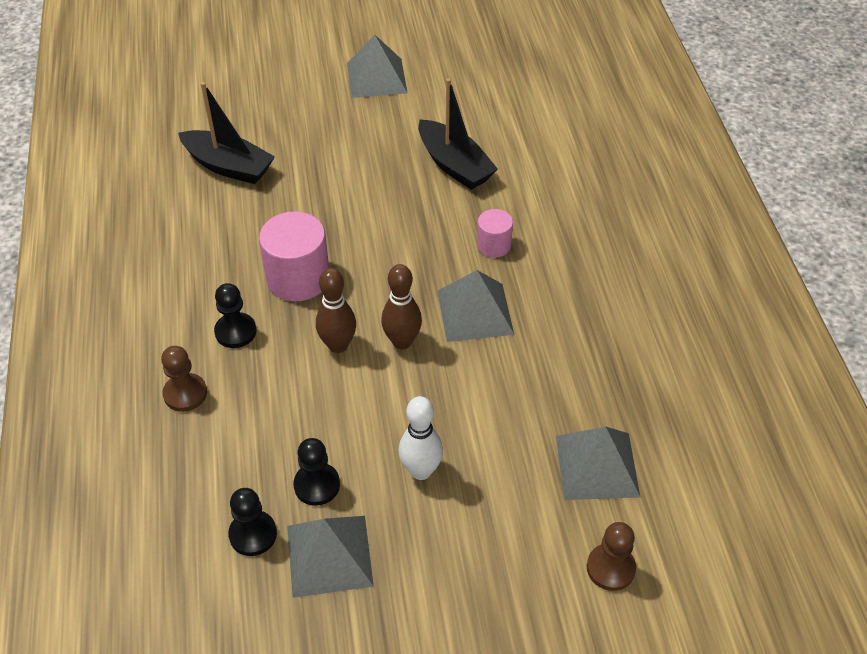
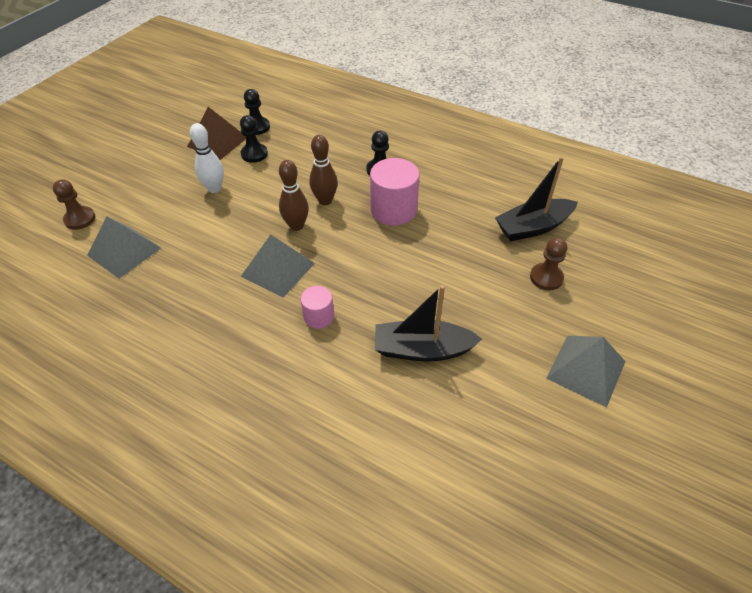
camera: 130 degrees right, 0 degrees up
(185, 393) = (358, 139): brown pawn -> brown pawn (546, 278)
(329, 555) = (217, 142): grey pyramid -> brown pyramid

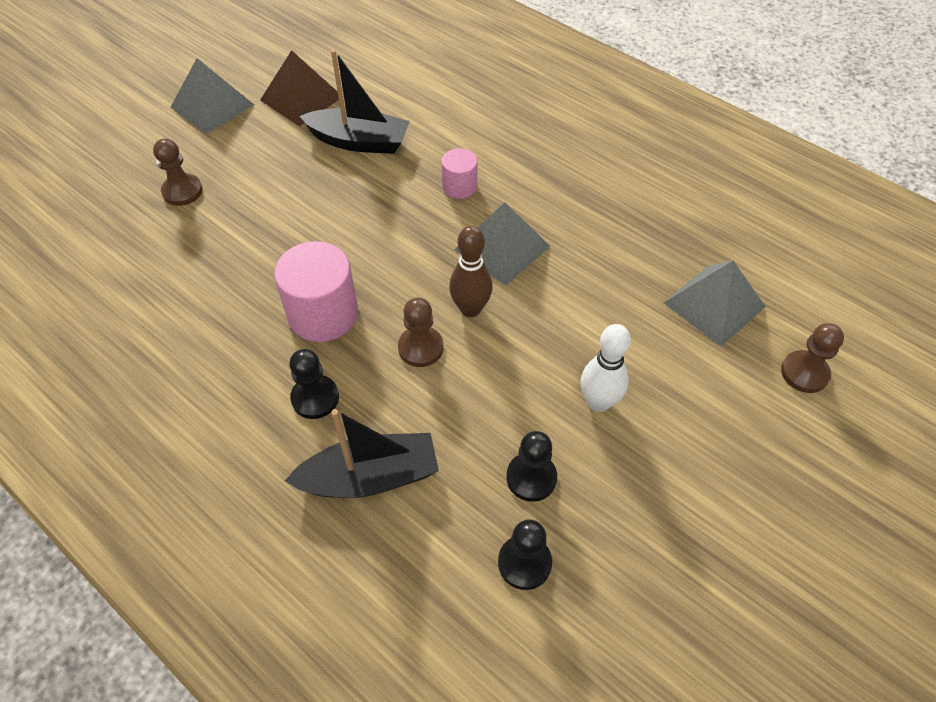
camera: 170 degrees left, 5 degrees up
(217, 142) = (605, 528): brown pyramid -> brown pyramid (301, 98)
(325, 200) = (420, 348): brown bowling pin -> brown pawn
(533, 227) = (148, 256): black boat -> black boat (370, 477)

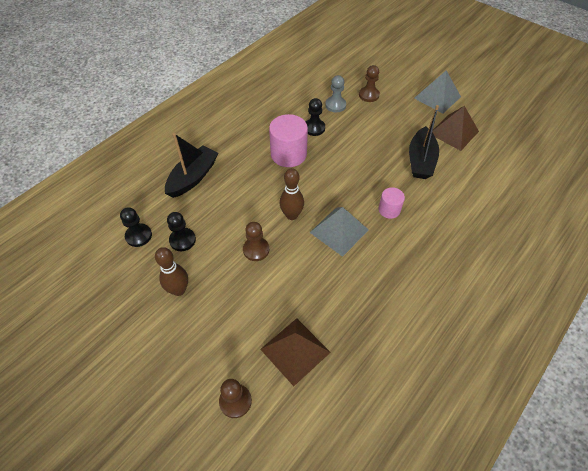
camera: 90 degrees right, 0 degrees up
(199, 240) = (335, 105): none -> grey pawn
(315, 398) = (238, 155): black pawn -> black pawn (314, 128)
(370, 477) = (193, 177): black boat -> black boat turned 135 degrees counterclockwise
(420, 348) = (266, 194): brown pawn -> brown pawn (256, 250)
(598, 402) = (224, 274): white bowling pin -> none
(638, 470) = (179, 290): none -> brown bowling pin
(714, 304) = (295, 351): grey pyramid -> brown pyramid

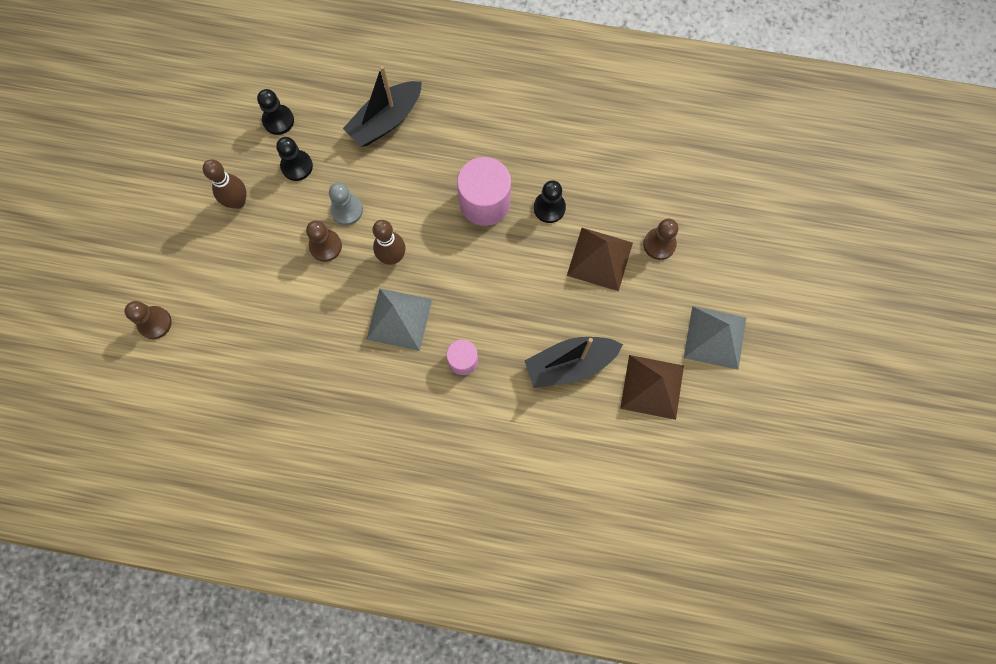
camera: 60 degrees right, 20 degrees up
(193, 177) = (386, 121): black boat -> black boat turned 135 degrees clockwise
(295, 351) = (230, 349): brown pyramid -> brown pyramid (599, 259)
(335, 105) = (610, 212): grey pawn -> grey pawn (346, 210)

